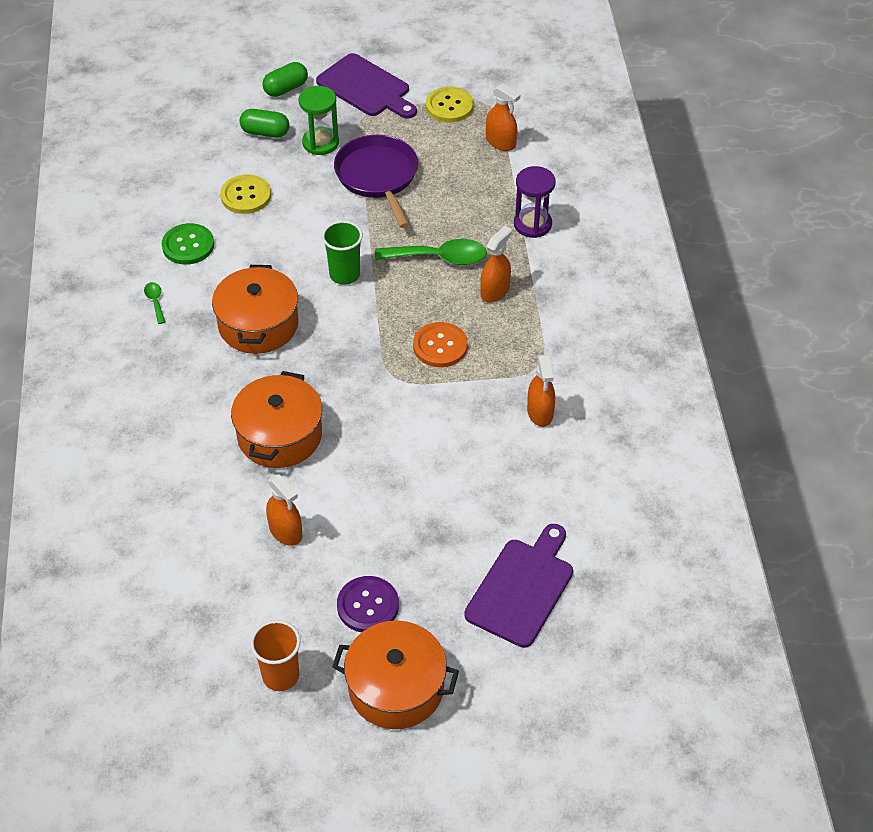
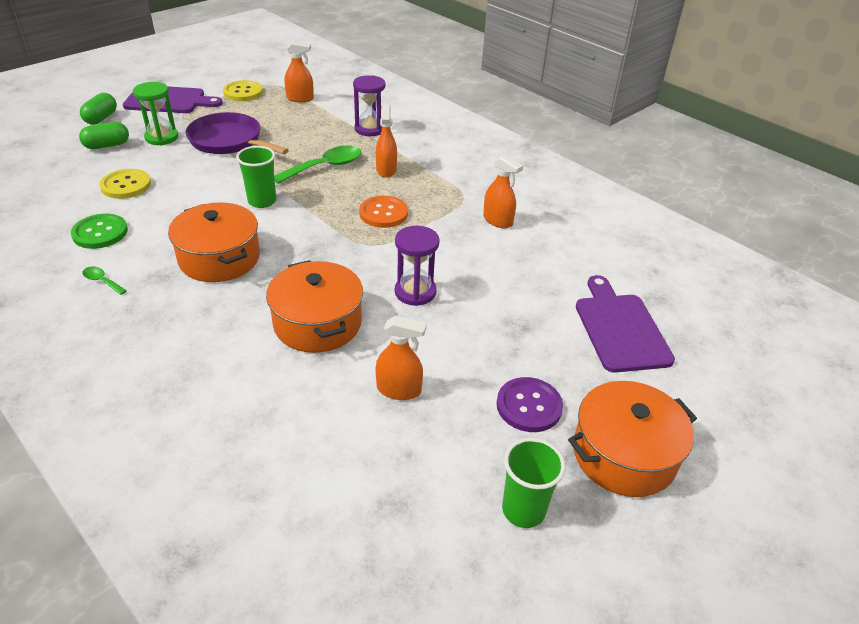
camera: 40 degrees left, 10 degrees down
(280, 676) = (523, 510): orange cup -> green cup
(384, 449) = (415, 292): none -> purple hourglass

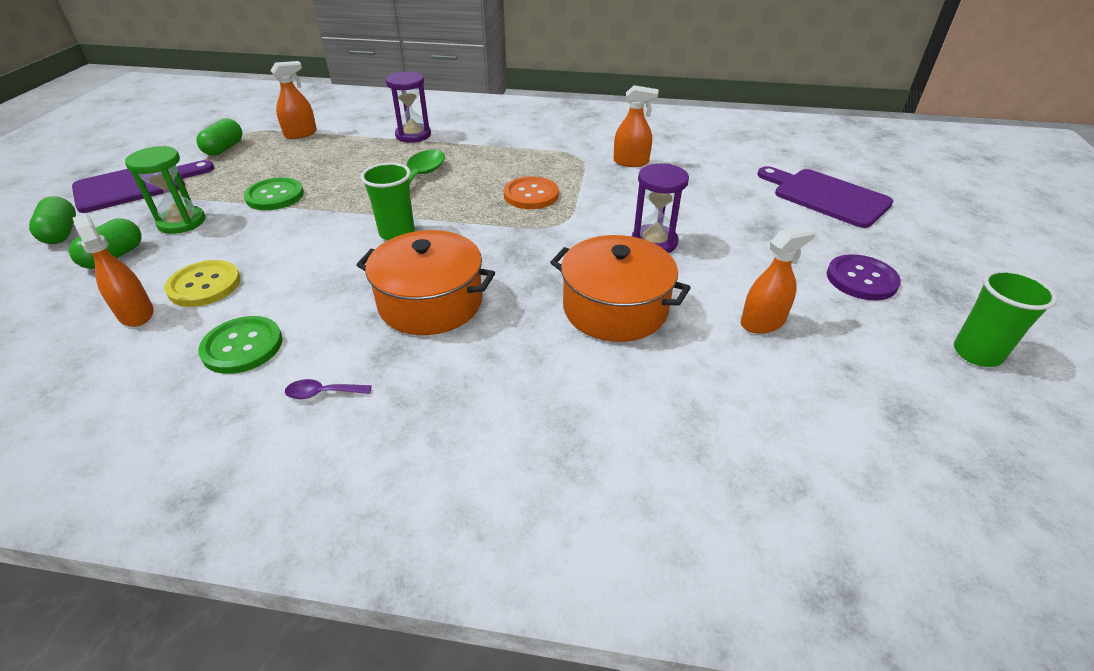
camera: 35 degrees left, 0 degrees up
(102, 281) = (322, 393): green spoon -> purple spoon
(229, 141) = (275, 196): purple pan -> green button
(243, 92) = (224, 149): yellow button -> green capsule
(386, 170) = (479, 161): orange spray bottle -> orange spray bottle (136, 314)
(624, 454) = (961, 276): orange pot -> none

